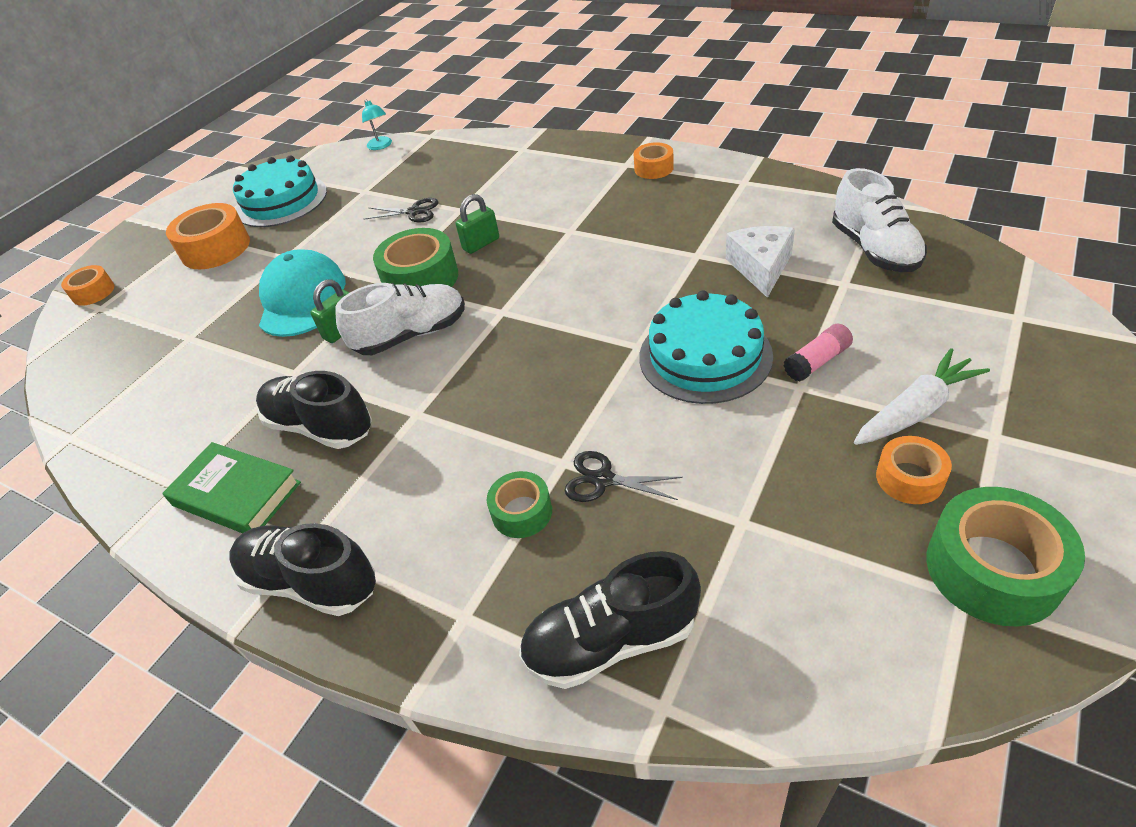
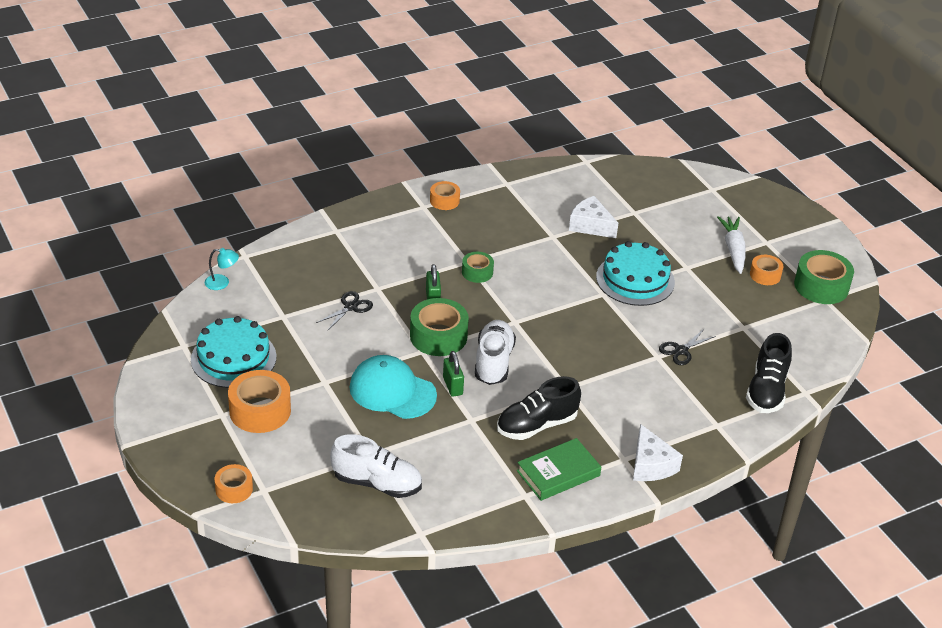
camera: 65 degrees left, 5 degrees down
(310, 582) = (650, 465): black shoe -> white cheese
(522, 512) = (675, 383): green tape -> green tape (477, 272)
(817, 362) = (677, 253): pink glue stick -> none
(874, 249) = (621, 188): white shoe -> white shoe (377, 483)

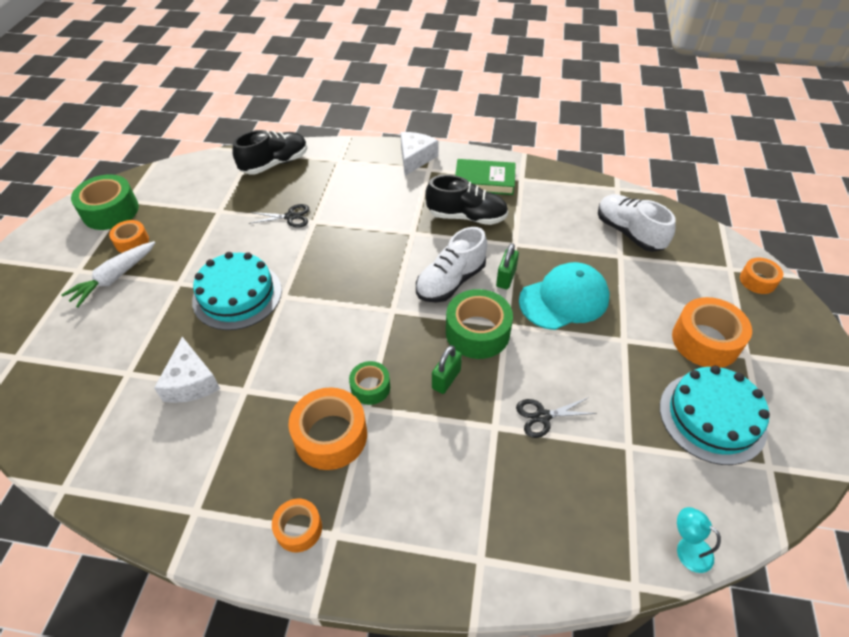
camera: 140 degrees left, 10 degrees up
(392, 391) = (564, 299): turquoise cap -> turquoise cap turned 90 degrees counterclockwise
(473, 240) = (331, 436): none -> orange tape

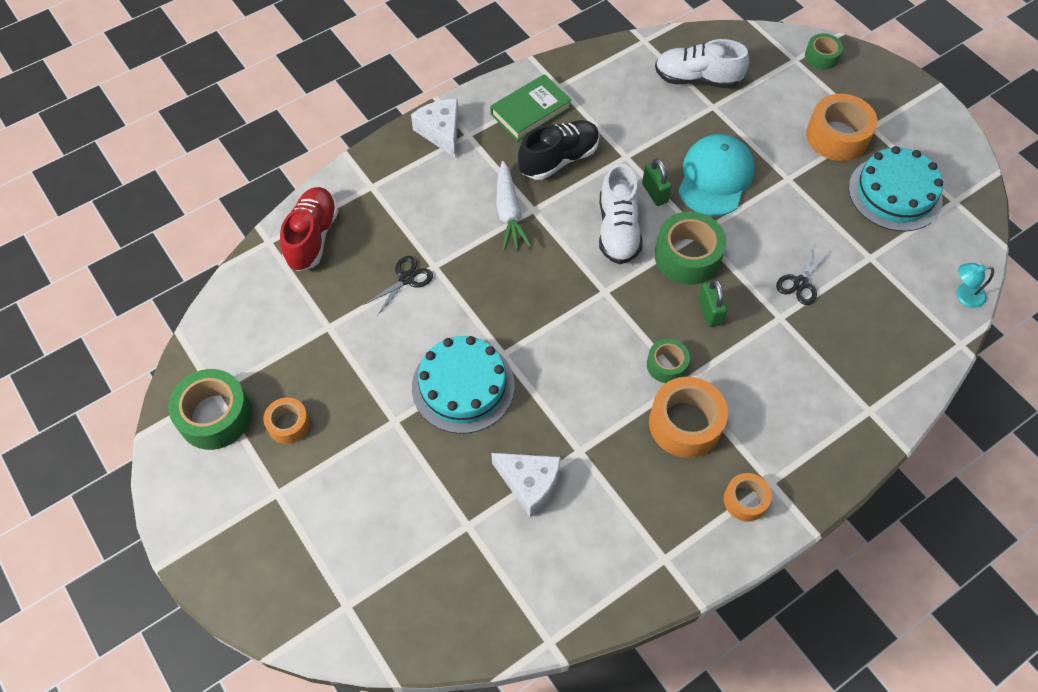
camera: 45 degrees left, 10 degrees up
(114, 278) = (327, 468): white carrot -> white carrot (509, 212)
(275, 163) = (312, 237): black shoe -> red shoe
(757, 280) = (821, 57): orange tape -> green tape

